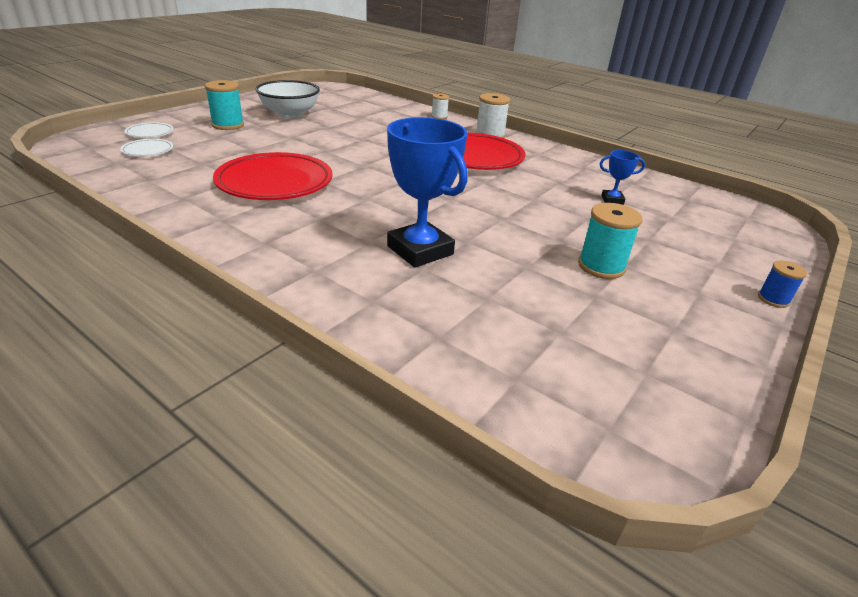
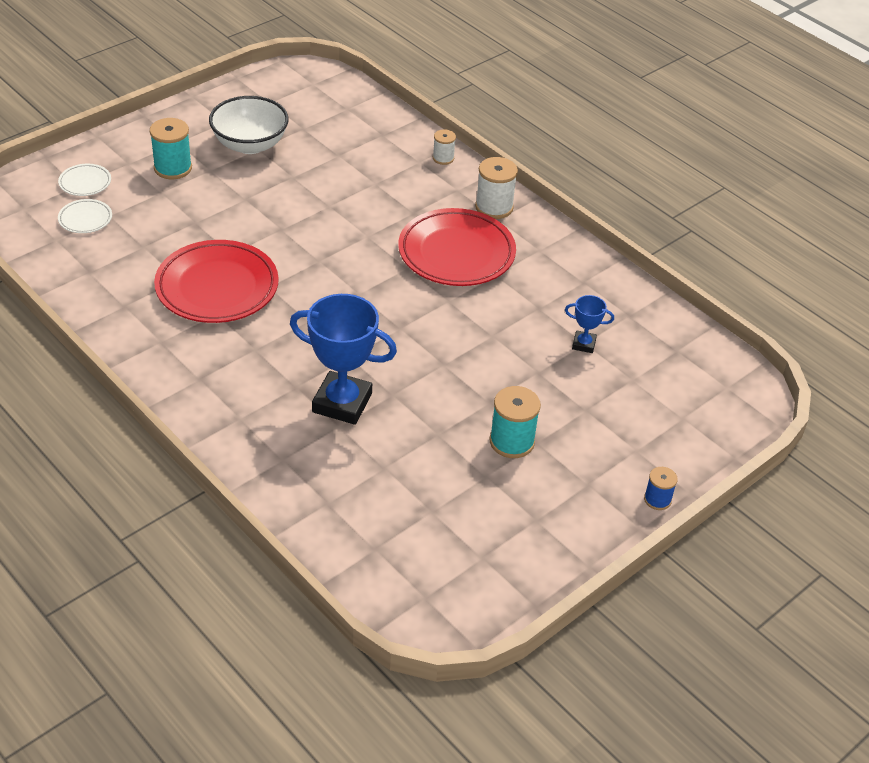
camera: 10 degrees right, 10 degrees up
(420, 250) = (342, 403): blue trophy -> blue trophy turned 45 degrees counterclockwise

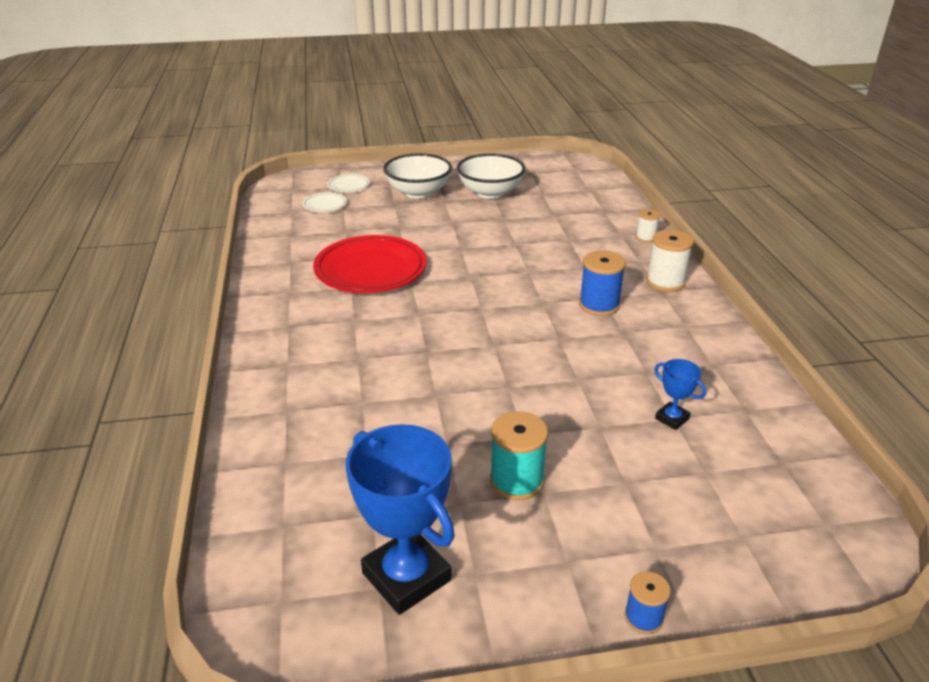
camera: 35 degrees right, 10 degrees down
(173, 168) = (418, 192): turquoise spool -> white bowl
(342, 403) = (384, 384): blue trophy -> blue trophy (406, 576)
(456, 253) = (599, 305): red plate -> blue spool

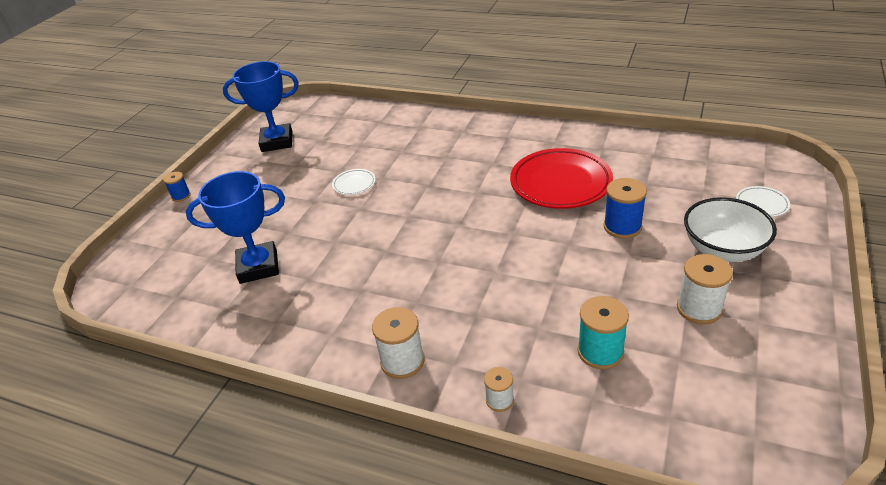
camera: 125 degrees right, 5 degrees up
(325, 205) = (713, 181): white plate -> white plate (354, 184)
(490, 193) = (699, 308): white bowl -> white spool
(516, 481) = (288, 186): turquoise spool -> turquoise spool (600, 352)
(599, 305) = (406, 293): blue spool -> blue spool (622, 227)
(672, 418) = (258, 267): blue trophy -> blue trophy, size x2.10

